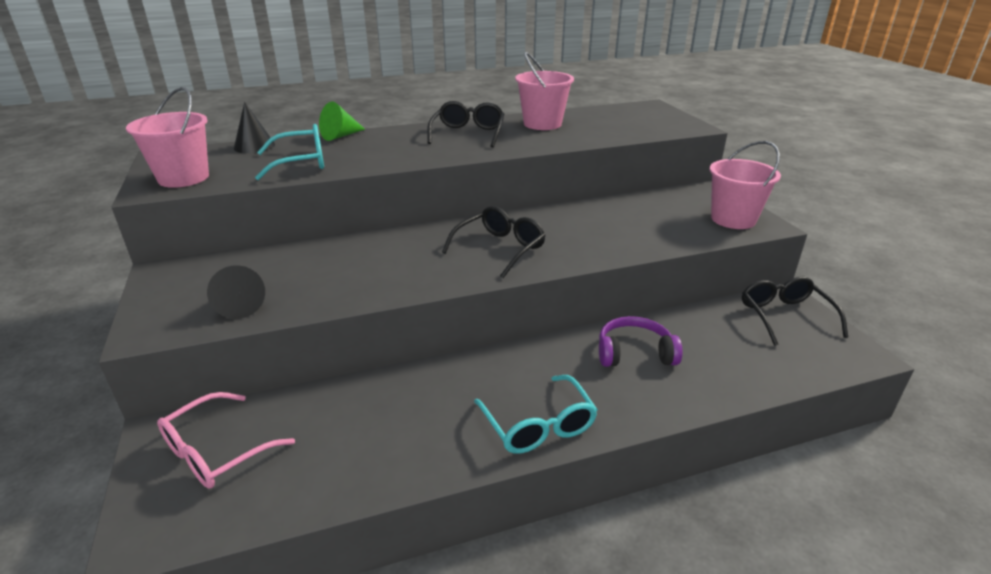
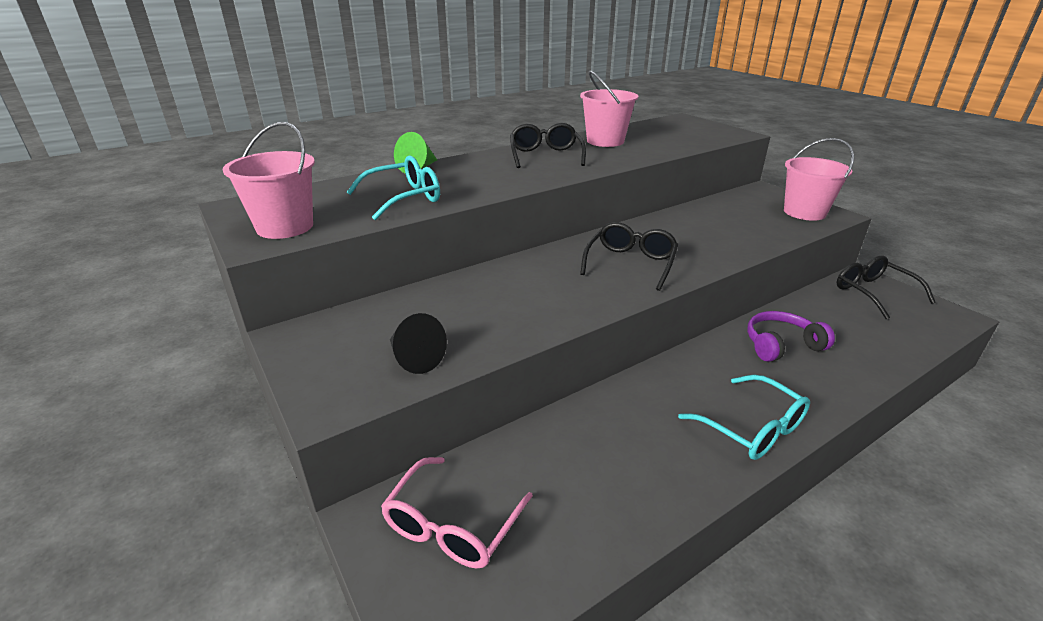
camera: 15 degrees left, 0 degrees up
(254, 146) = (333, 186): black cone -> none

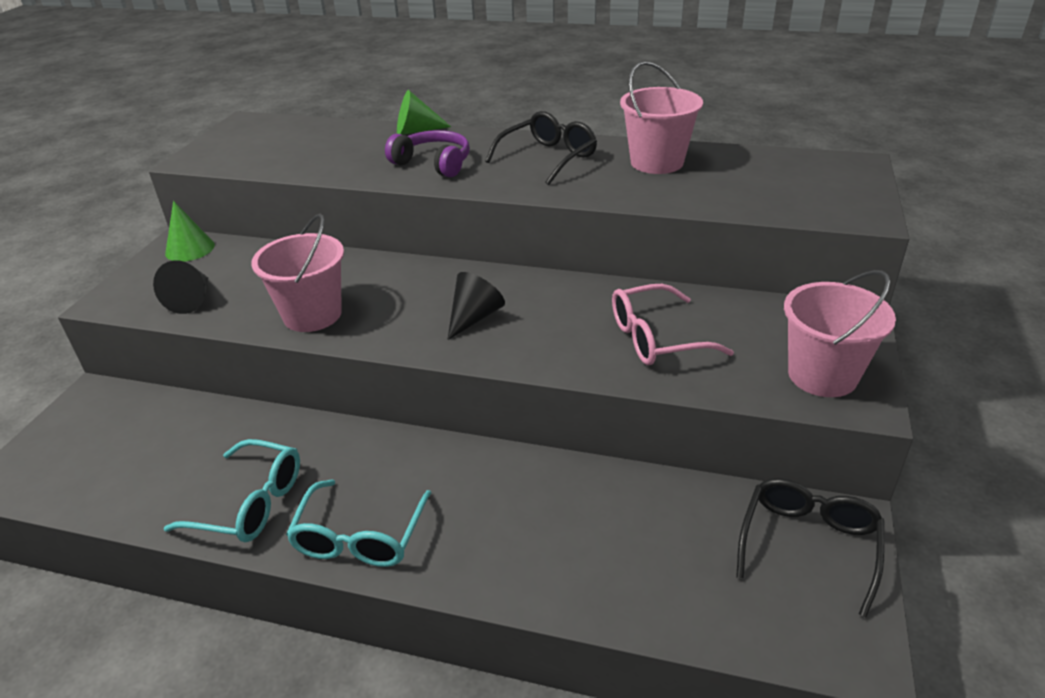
camera: 50 degrees right, 5 degrees up
(285, 227) = (229, 152): pink bucket -> pink bucket (312, 315)
(316, 333) = (190, 249): none -> green cone
(403, 198) = (339, 158): turquoise glasses -> turquoise glasses (249, 503)
(453, 524) = (109, 431): pink glasses -> pink glasses (657, 338)
(630, 264) = (474, 317): black glasses -> black cone
(781, 345) = (549, 504): purple headphones -> purple headphones (433, 163)

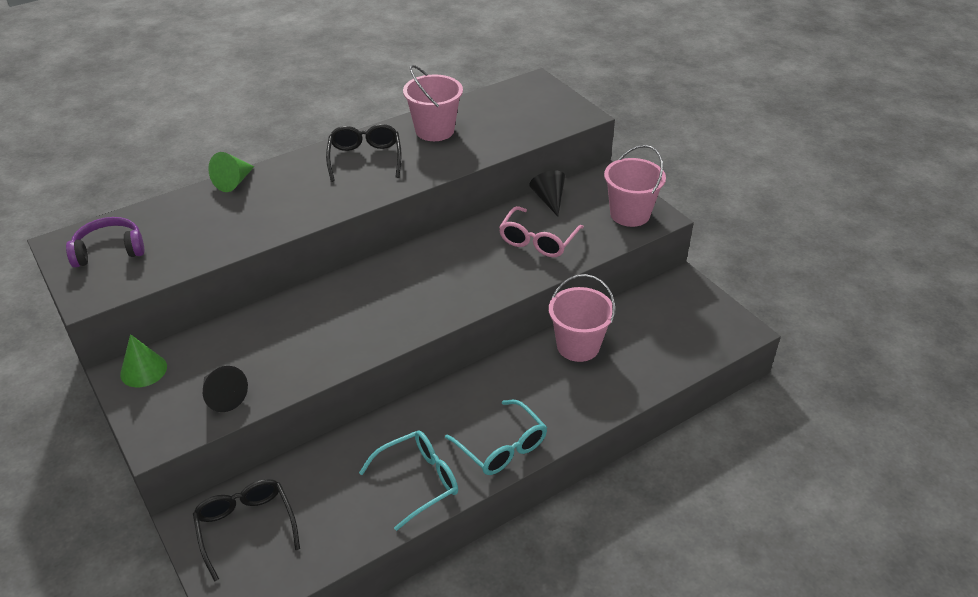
camera: 50 degrees left, 5 degrees up
(312, 315) = (329, 349): pink bucket -> pink bucket (578, 346)
(433, 163) = (296, 200): purple headphones -> purple headphones (109, 251)
(474, 317) = (430, 288): black cone -> black cone (549, 199)
(808, 545) = (682, 302): black glasses -> black glasses (246, 528)

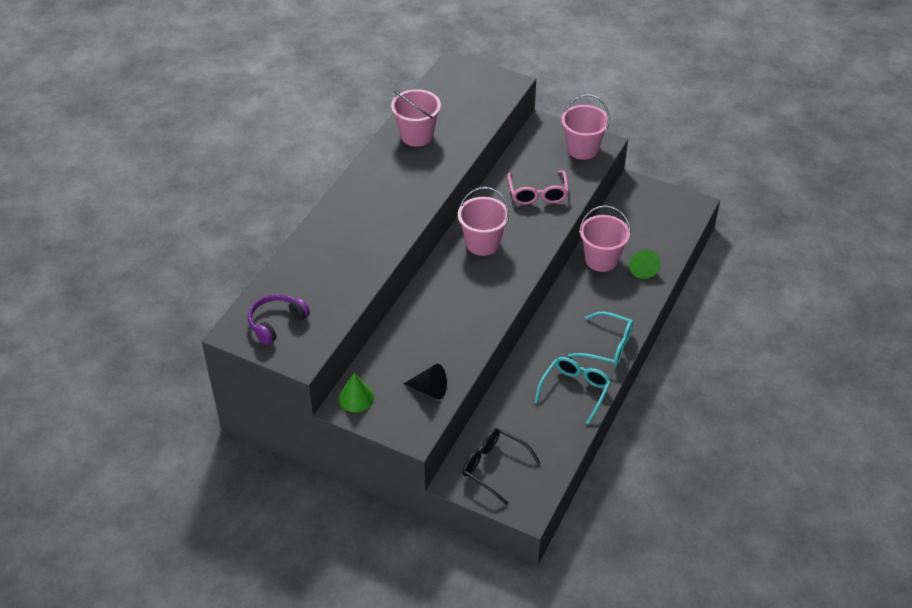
camera: 30 degrees left, 5 degrees up
(233, 182) = (309, 235): green cone -> green cone (642, 268)
(365, 159) = (388, 178): black glasses -> none
(431, 267) = (482, 243): none -> pink bucket
(549, 199) = (518, 158): black cone -> none

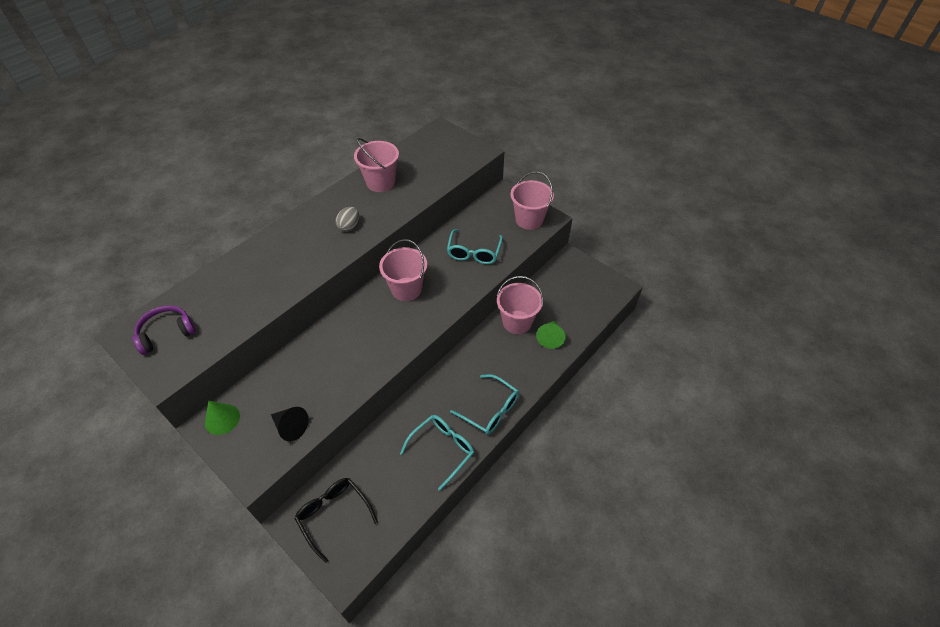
camera: 15 degrees right, 5 degrees up
(407, 187) = (349, 226): none -> grey egg
(537, 193) = (474, 252): pink glasses -> turquoise glasses

